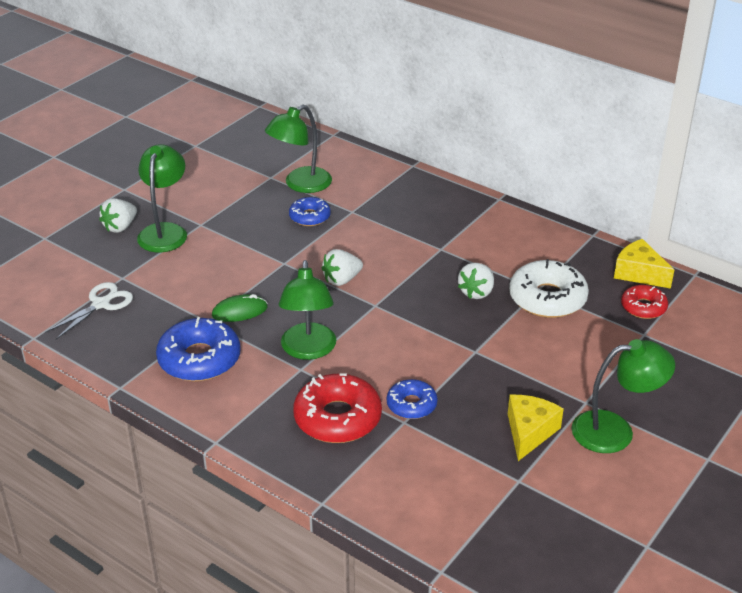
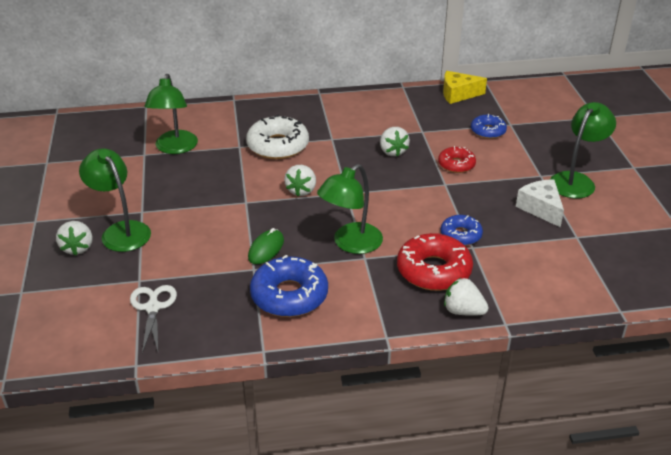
camera: 45 degrees left, 0 degrees up
(305, 467) = (463, 311): none -> white strawberry
(308, 350) = (350, 244): green lamp -> green lamp turned 90 degrees clockwise
(310, 217) = (216, 164): blue donut -> blue donut (488, 131)
(529, 432) = (541, 208): yellow cheese -> white cheese
(547, 298) = (435, 133): white donut -> white donut (278, 146)
(643, 307) = (488, 110): red donut -> red donut (456, 164)

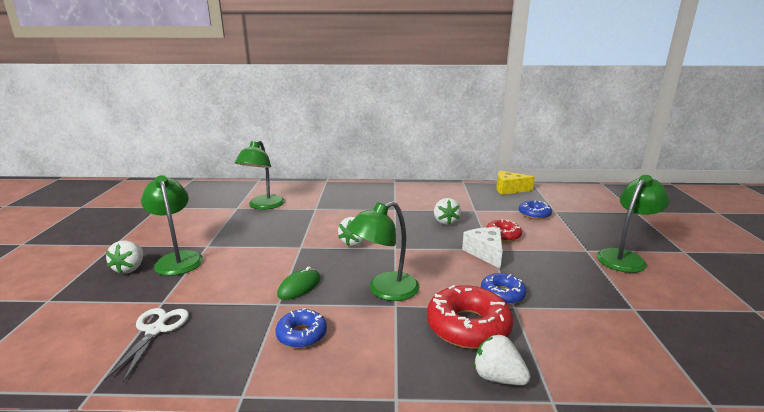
camera: 10 degrees right, 15 degrees down
(278, 146) = (347, 210): white donut -> none
(289, 295) = (301, 334): blue donut -> blue donut, size x0.58
(541, 208) = (590, 278): white cheese -> white cheese (485, 253)

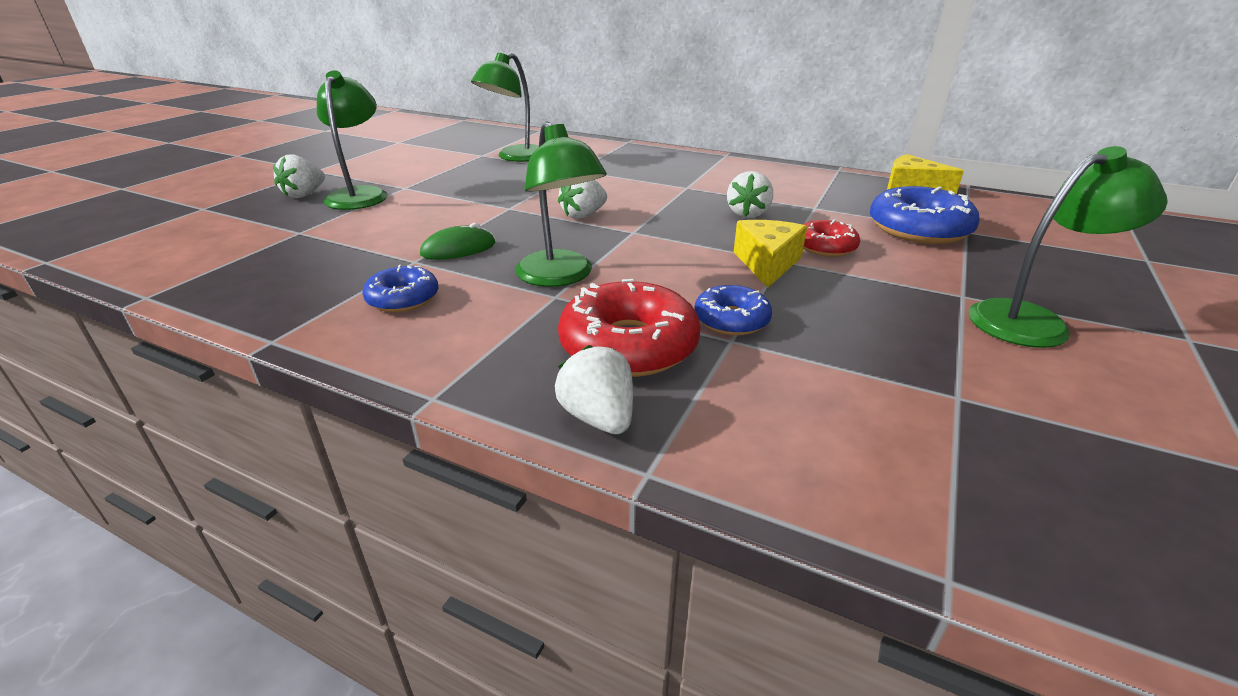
camera: 25 degrees right, 10 degrees up
(155, 330) = (262, 257): white scissors -> none
(385, 291) = (560, 277): green lamp -> green lamp turned 105 degrees counterclockwise
(485, 253) = (767, 263): white cheese -> yellow cheese
(534, 214) = (918, 229): blue donut -> blue donut, size x1.71

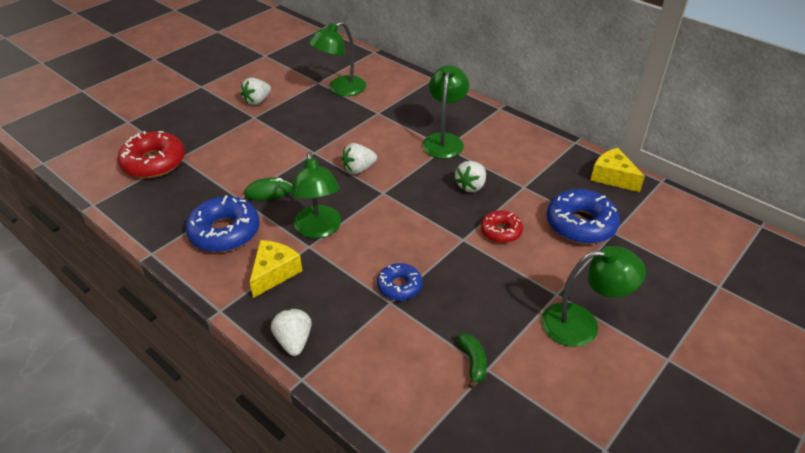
camera: 15 degrees right, 10 degrees up
(304, 195) = (190, 116): white strawberry -> white strawberry (257, 101)
(360, 194) = (224, 121): green lamp -> green lamp (444, 140)
(403, 298) = (224, 232): blue donut -> blue donut, size x1.71
(628, 345) = (332, 294): red donut -> red donut (154, 162)
(767, 263) = (451, 241): yellow cheese -> yellow cheese (274, 273)
(927, 391) = (473, 362): none -> green banana

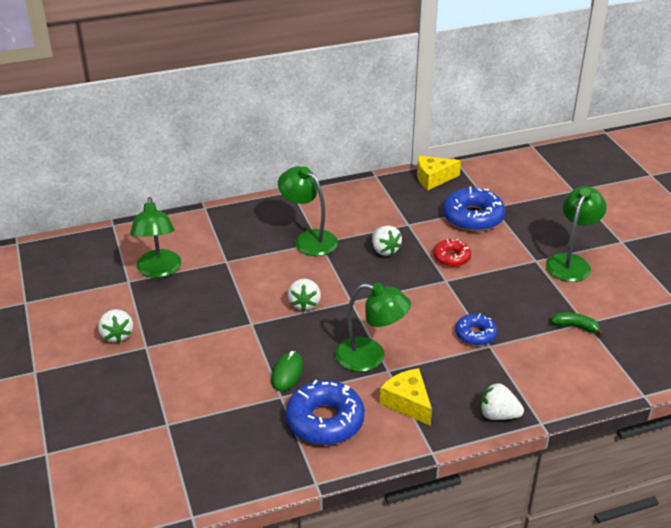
camera: 60 degrees left, 5 degrees down
(154, 162) = (157, 447): red donut -> none

